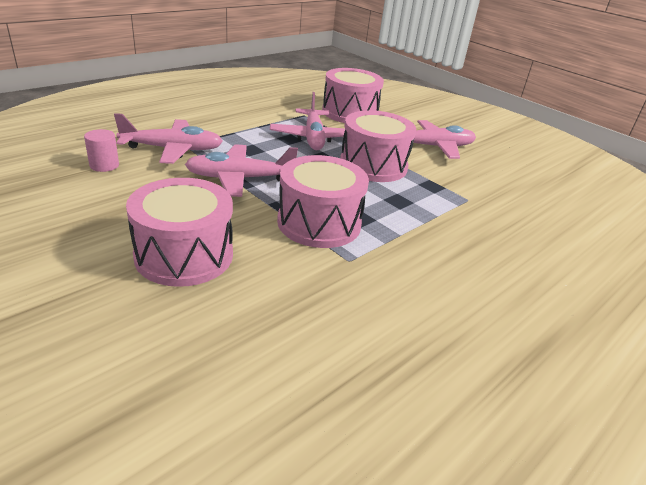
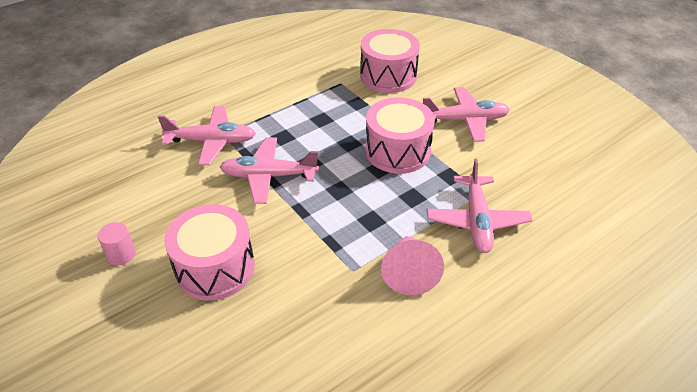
camera: 10 degrees right, 10 degrees up
(104, 165) = (152, 166): pink cylinder -> pink cylinder (121, 254)
(313, 138) = (345, 116): pink plane -> pink plane (477, 221)
(319, 223) = (333, 228): pink drum -> none
(413, 263) = (409, 272): none -> pink cone

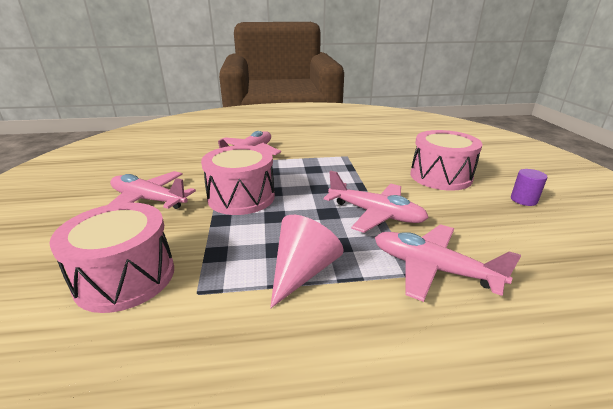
camera: 150 degrees left, 15 degrees down
(121, 254) = (523, 200): pink cylinder -> purple cylinder
(409, 272) = (315, 148): pink cone -> pink cone (302, 272)

